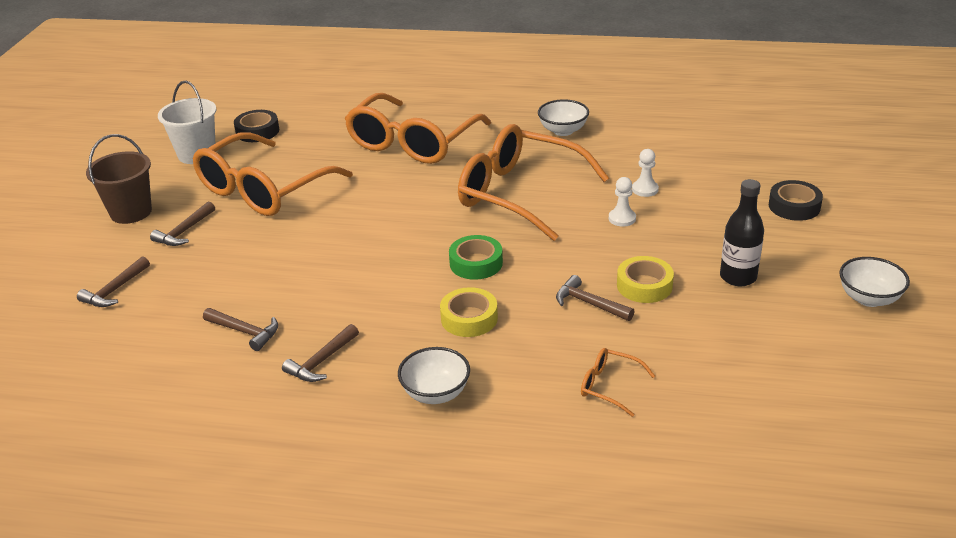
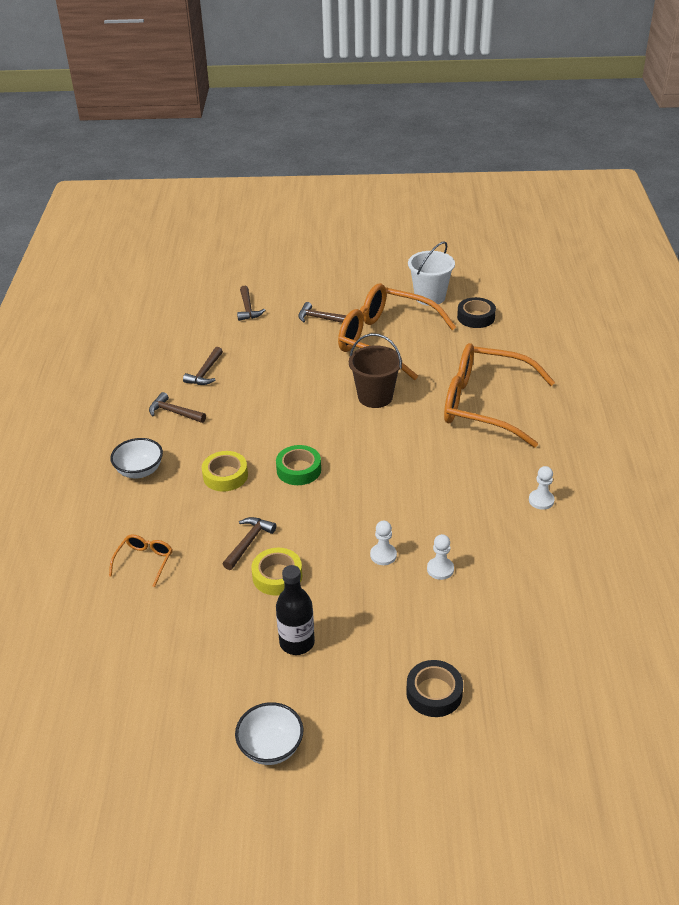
camera: 80 degrees right, 5 degrees up
(115, 290) = (248, 308): brown hammer -> brown hammer turned 120 degrees counterclockwise
(131, 212) = (341, 289): brown bucket -> brown bucket (375, 397)
(520, 194) = (411, 483): orange glasses -> none
(563, 131) = (541, 500): white bowl -> white pawn

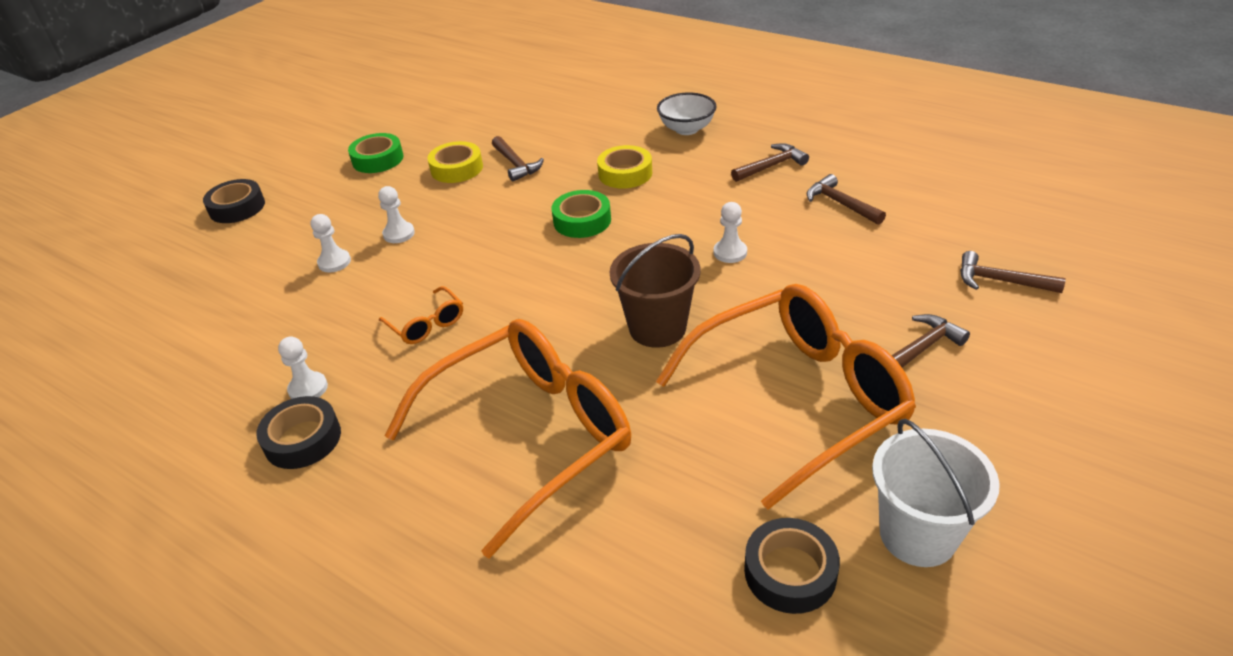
camera: 125 degrees right, 0 degrees up
(144, 562) = (559, 111): orange glasses -> orange glasses (426, 324)
(271, 747) = (314, 127): white bowl -> none
(287, 396) = (730, 252): none -> white pawn
(297, 642) = (378, 159): black bottle -> green tape
(568, 478) = (302, 439): none -> black tape

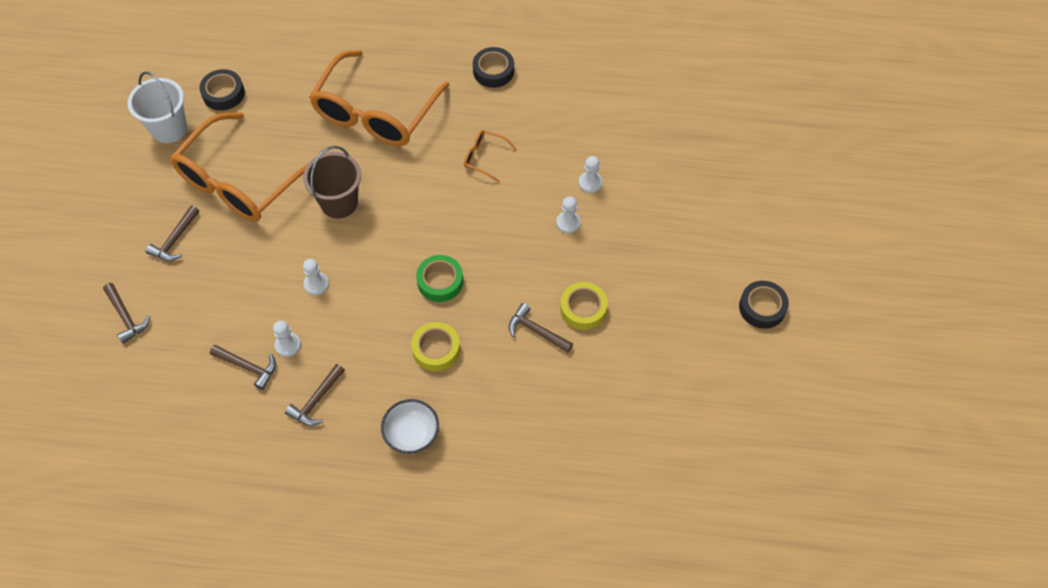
camera: 150 degrees right, 20 degrees up
(237, 207) = (719, 206): black tape -> black tape (762, 307)
(308, 388) = (518, 96): white pawn -> white pawn (288, 345)
(378, 159) = (662, 298): green tape -> none
(1000, 281) = (126, 317): brown hammer -> brown hammer turned 60 degrees clockwise

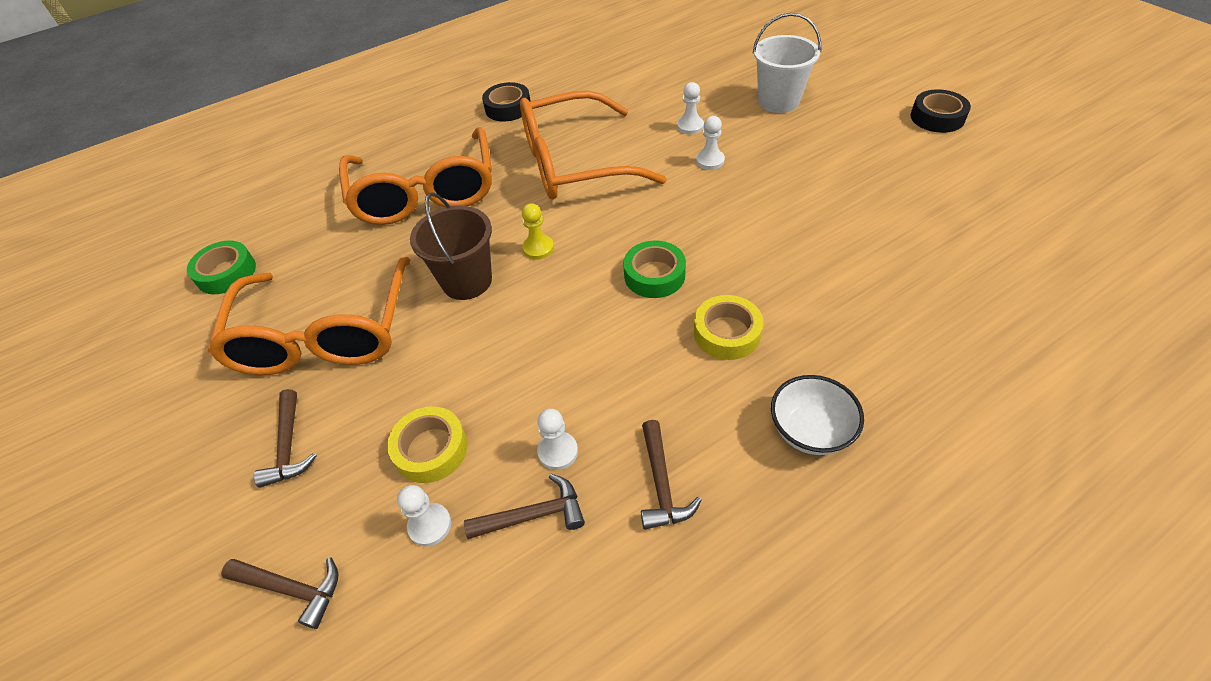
camera: 35 degrees left, 10 degrees down
(169, 128) = (178, 342): white bucket -> white bucket (778, 101)
(223, 93) = (226, 273): black tape -> green tape
(316, 284) = (523, 367): white pawn -> white pawn (430, 525)
(398, 210) = (538, 248): none -> yellow pawn
(485, 158) = (575, 163): orange glasses -> orange glasses, size x2.46
(536, 331) = (797, 251): brown hammer -> none
(583, 309) = (811, 208): yellow tape -> yellow tape (431, 449)

